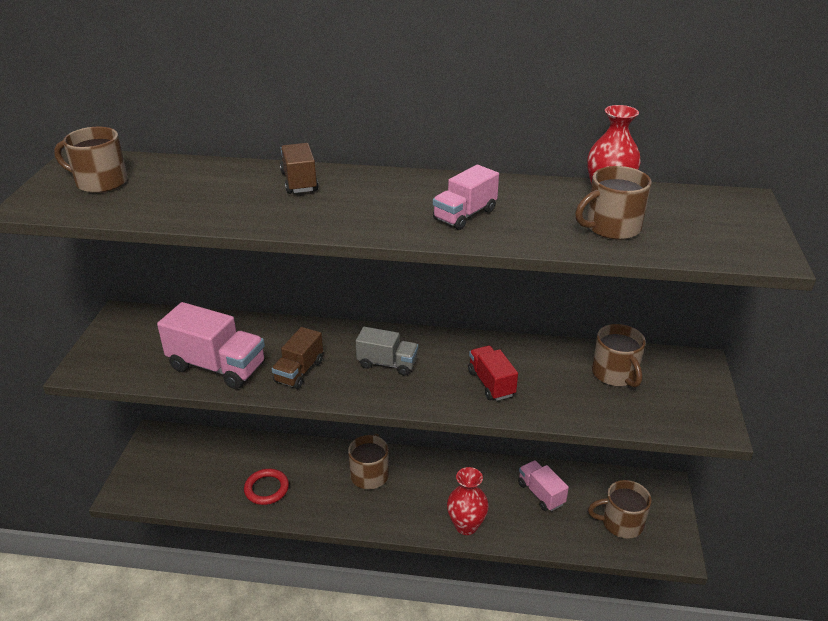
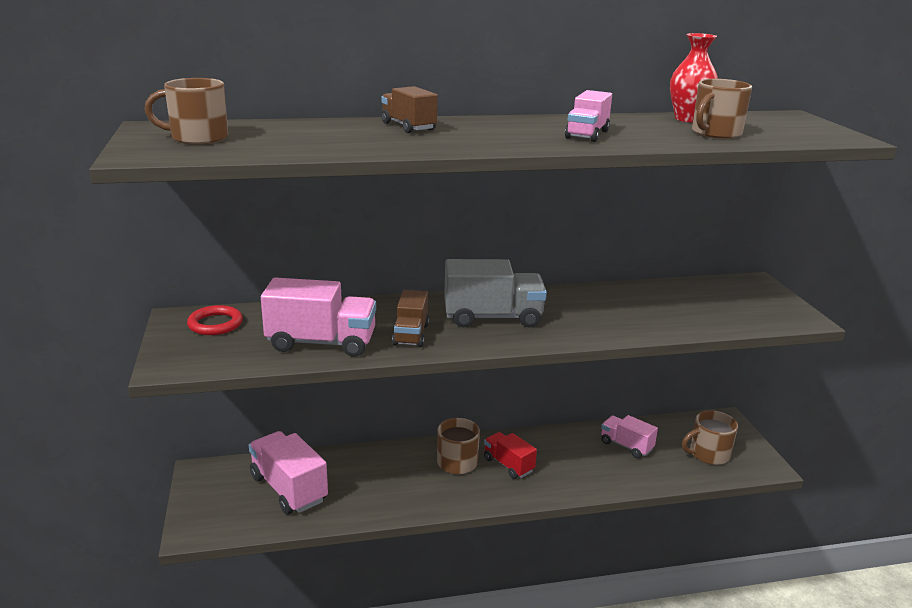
camera: 20 degrees left, 10 degrees down
(214, 469) = (288, 489): none -> pink truck
(266, 489) = (357, 494): red ring -> red ring (215, 324)
(387, 363) = (492, 317): grey truck -> grey truck, size x1.64
(466, 526) = (576, 484): red vase -> none
(491, 383) = (599, 318): red truck -> red truck (508, 465)
(615, 374) = (697, 297): brown mug -> none

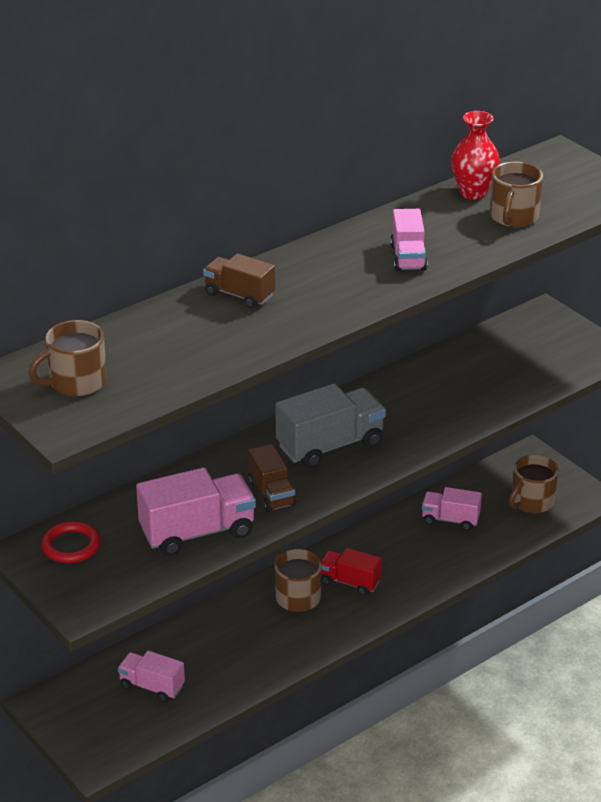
camera: 25 degrees left, 10 degrees up
(288, 489) = (152, 686): pink truck -> pink truck, size x0.61

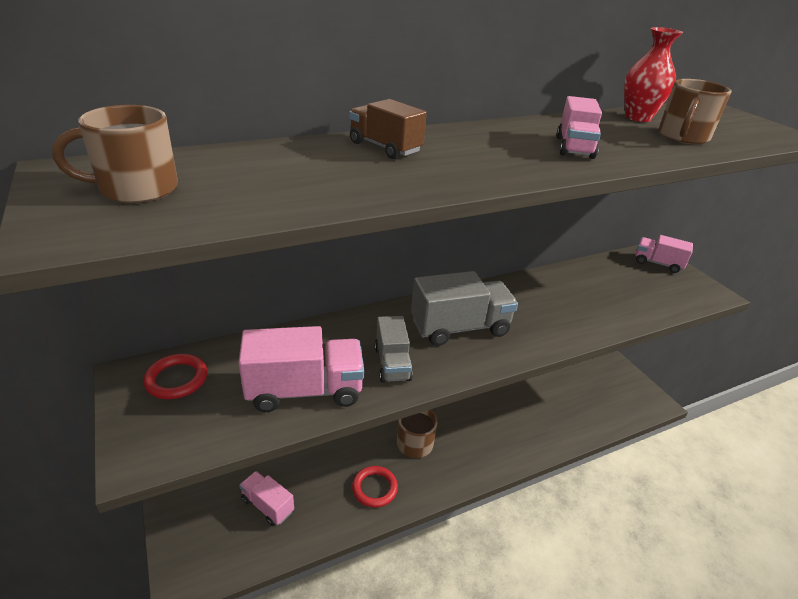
camera: 10 degrees right, 0 degrees up
(265, 649) = (374, 488): none -> red ring
(271, 493) = (392, 364): brown truck -> grey truck
(349, 582) = (459, 438): red truck -> none
(450, 520) = (546, 400): pink truck -> pink truck (657, 263)
(531, 502) = (611, 397): brown mug -> none

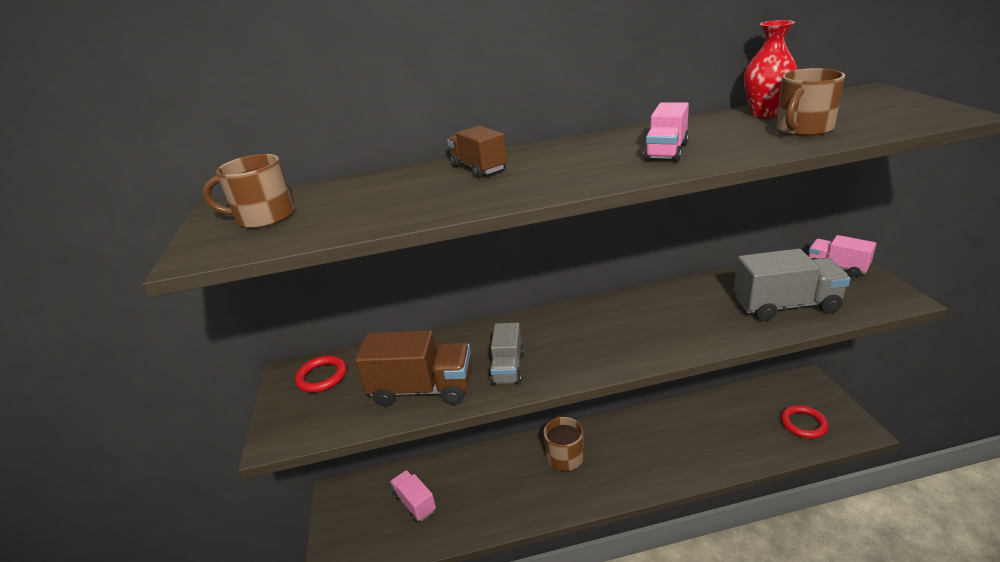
camera: 20 degrees right, 5 degrees down
(305, 390) = (422, 389): pink truck -> brown truck
(374, 488) = (516, 497): red ring -> red ring (803, 424)
(460, 328) = (585, 335): grey truck -> grey truck (786, 305)

